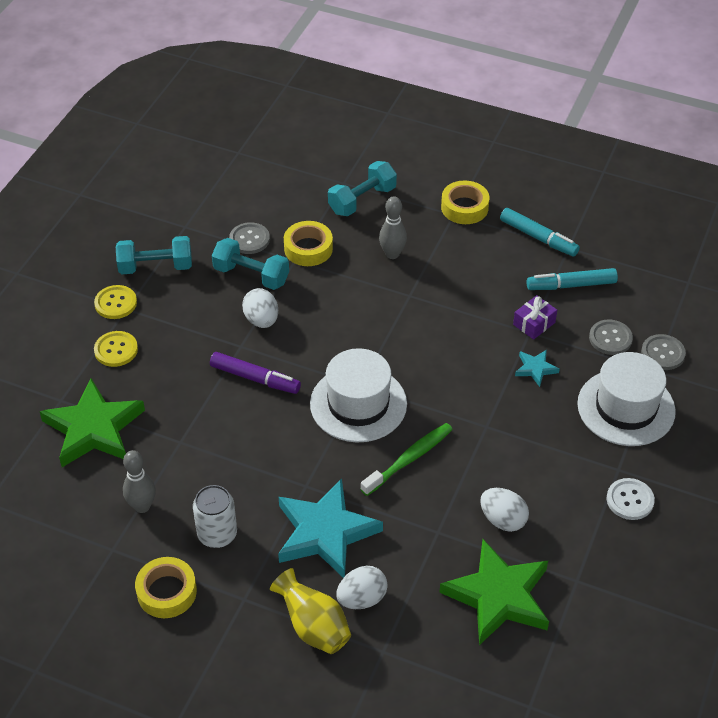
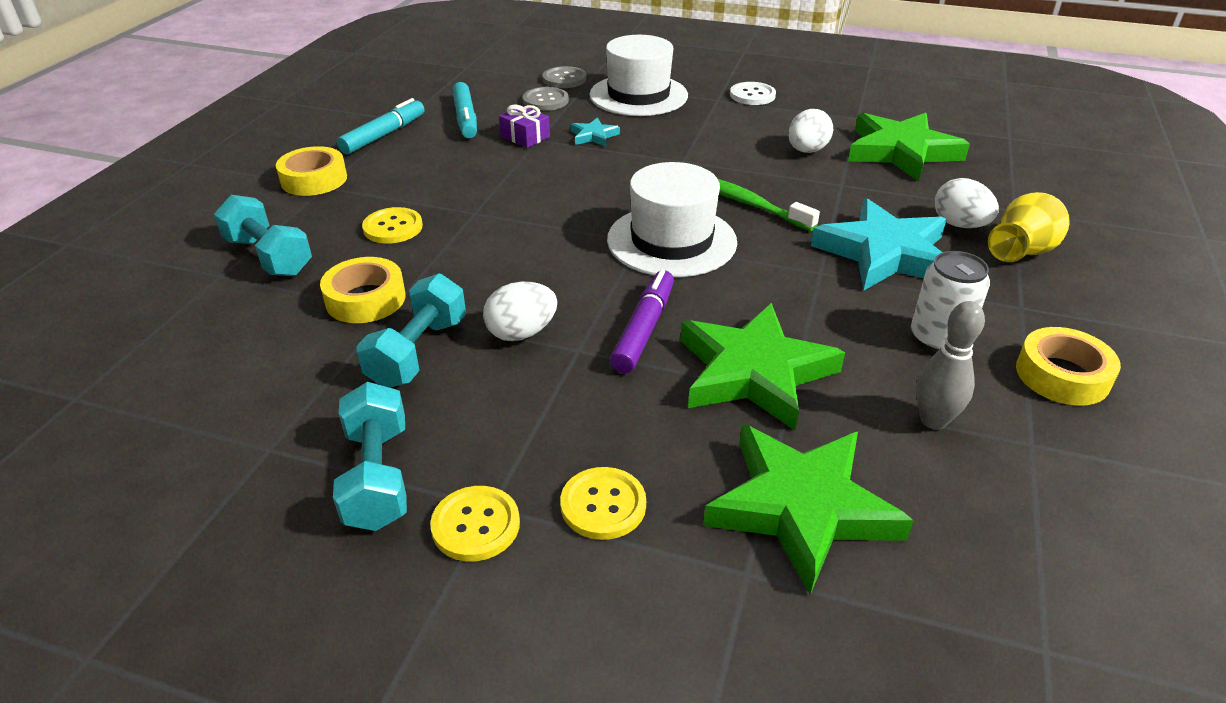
camera: 95 degrees left, 10 degrees down
(203, 427) = (753, 372): none -> green star
(249, 239) = (328, 362): grey button -> none
(392, 254) = (393, 227): grey bowling pin -> yellow button

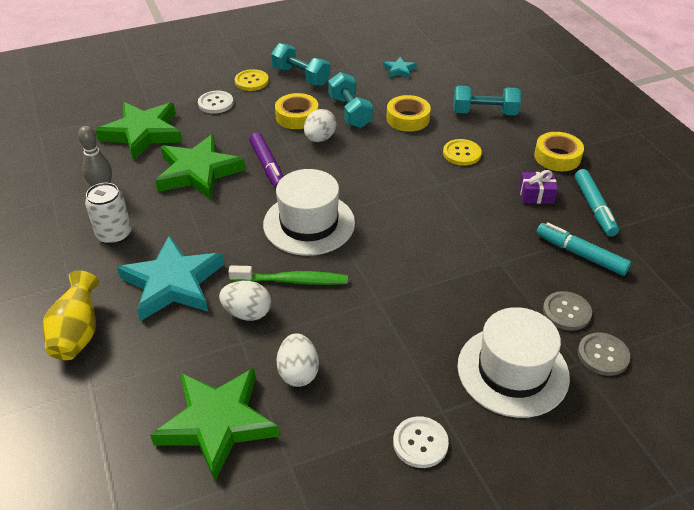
camera: 140 degrees right, 5 degrees up
(525, 137) = (512, 260): purple gift -> purple gift (536, 195)
(594, 136) = (471, 290): turquoise star -> turquoise star (399, 70)
(603, 505) = (215, 103): yellow button -> white button
(959, 225) = (131, 342): white egg -> white egg (247, 313)
(1062, 375) = (40, 244): yellow tape -> yellow tape (297, 116)

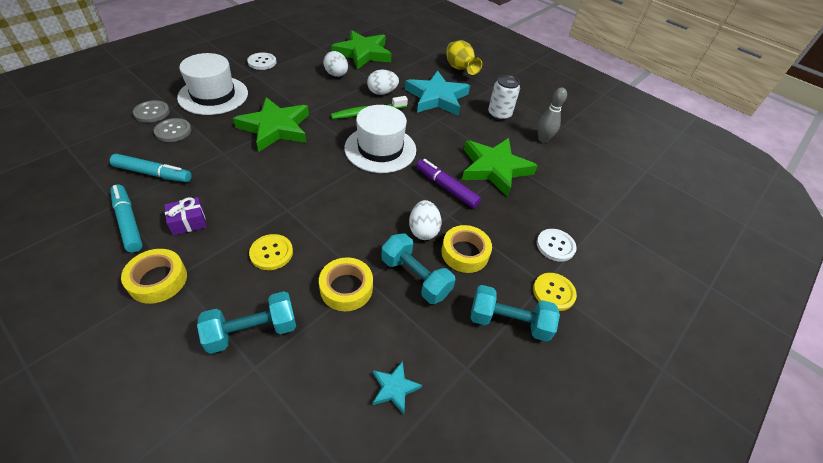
camera: 150 degrees right, 5 degrees up
(143, 133) = (575, 192): green star -> green star (275, 128)

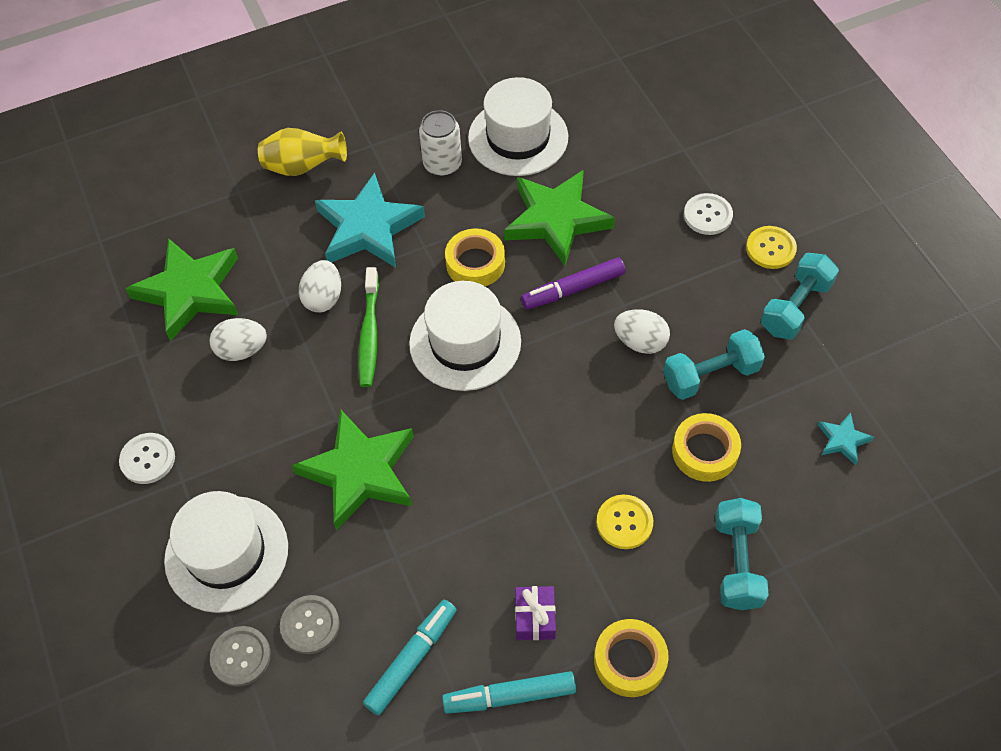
camera: 60 degrees left, 10 degrees up
(465, 253) = (690, 311): yellow tape -> yellow tape (475, 263)
(543, 139) = (518, 137): grey bowling pin -> white hat

